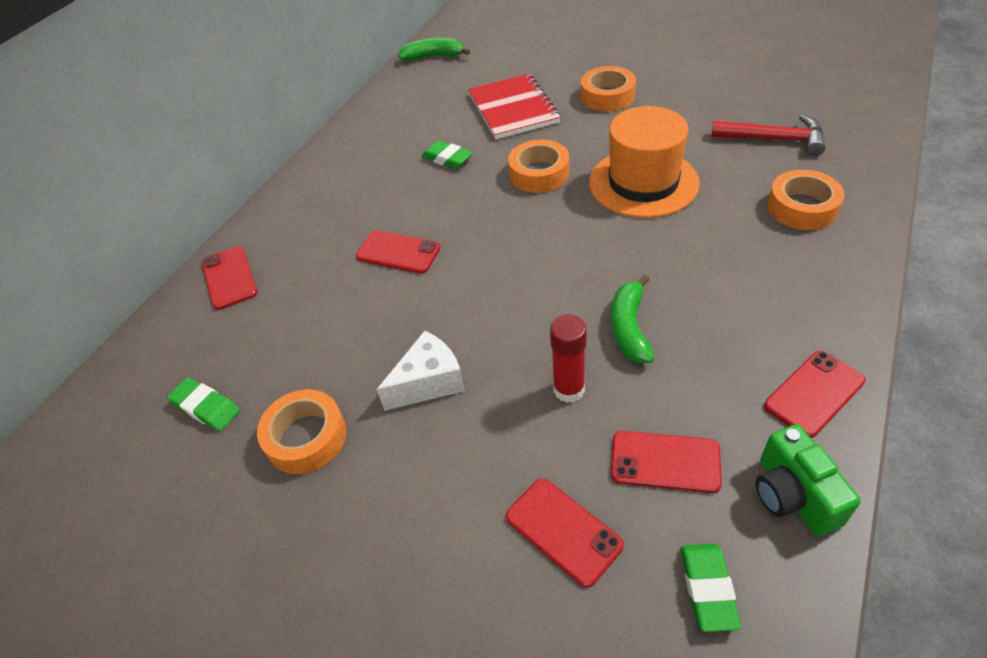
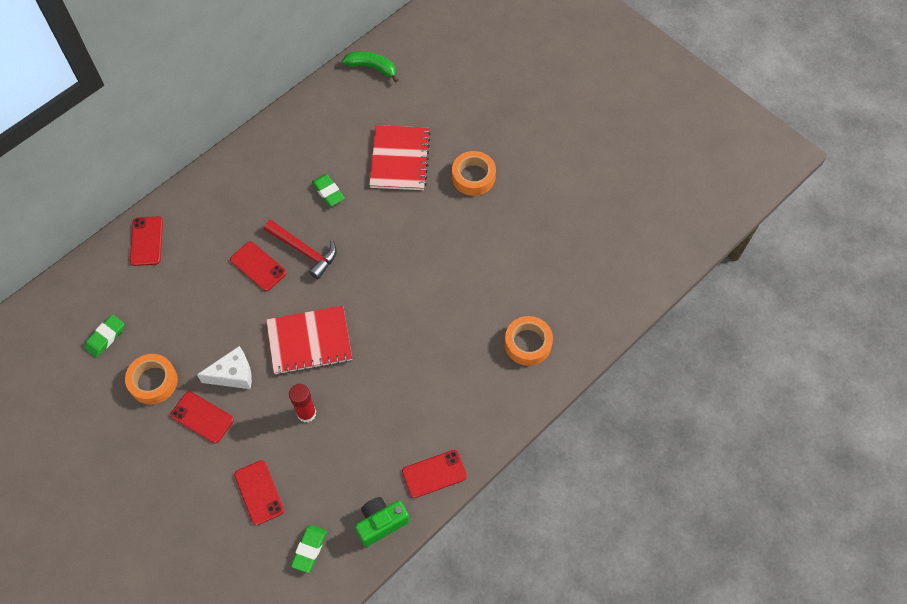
camera: 15 degrees right, 15 degrees up
(206, 407) = (105, 337): green eraser -> green eraser turned 75 degrees clockwise
(517, 304) = (309, 341): none -> red notebook
(539, 173) = (381, 235): orange tape -> none
(629, 328) = (364, 387): green banana -> none
(643, 182) = (444, 276): orange hat -> none
(665, 462) = (330, 478): red phone -> red phone (202, 417)
(774, 139) = (556, 275): red hammer -> red hammer (304, 251)
(793, 495) = (381, 523): green camera -> green camera turned 60 degrees clockwise

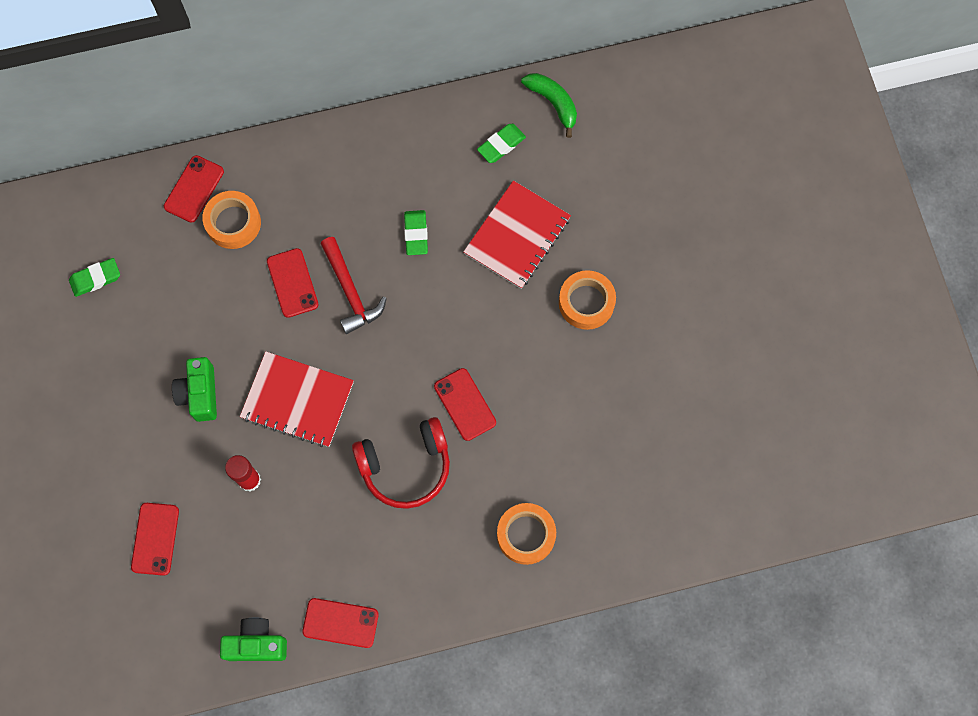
camera: 30 degrees right, 10 degrees up
(153, 381) = (117, 356): orange tape -> orange tape (233, 223)
(202, 417) = (143, 424): red phone -> red phone (465, 404)
(233, 374) = (200, 394): white cheese -> green camera
(309, 549) = (171, 628): green eraser -> green eraser (501, 145)
(415, 344) = (405, 466): none -> red headphones

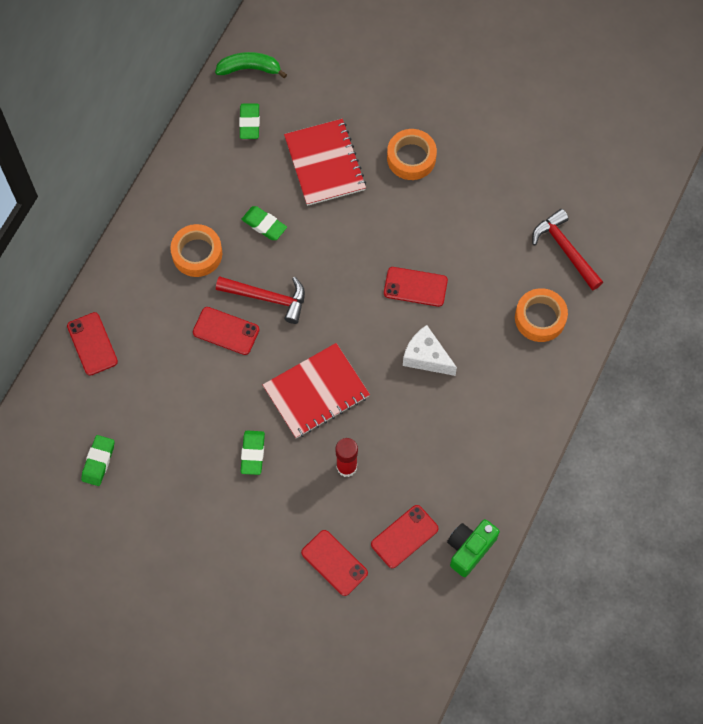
camera: 50 degrees left, 5 degrees down
(200, 394) = (253, 454): green camera -> green eraser
(233, 223) = (143, 336): orange tape -> orange tape (197, 254)
(340, 623) = (501, 482): red phone -> red phone (404, 536)
(405, 466) = (426, 357): red headphones -> white cheese
(612, 505) = (565, 250): none -> red hammer

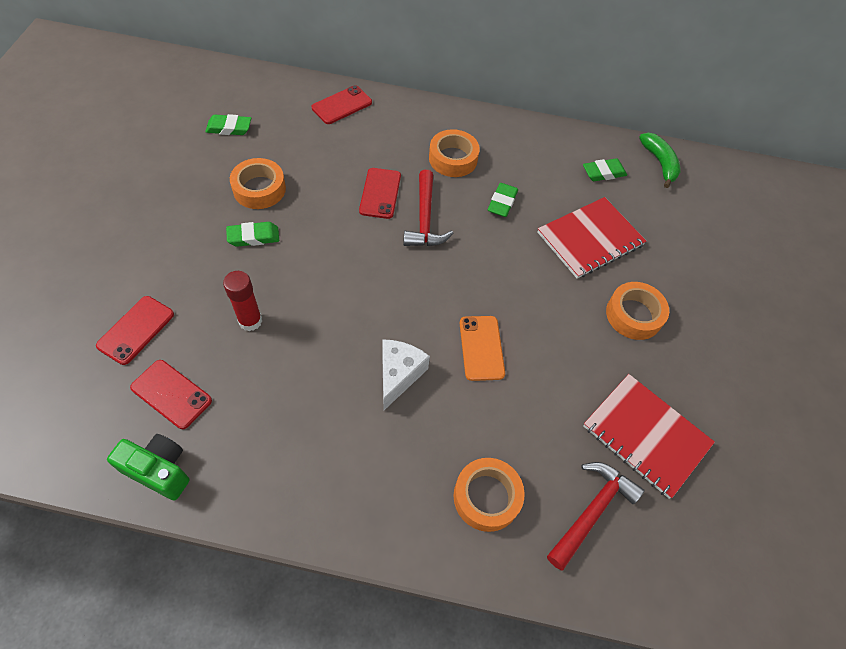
camera: 70 degrees right, 10 degrees down
(193, 441) = (259, 189): none -> orange tape
(316, 392) = (332, 278): red notebook -> red notebook (646, 435)
(415, 287) = (481, 348): red phone -> orange phone

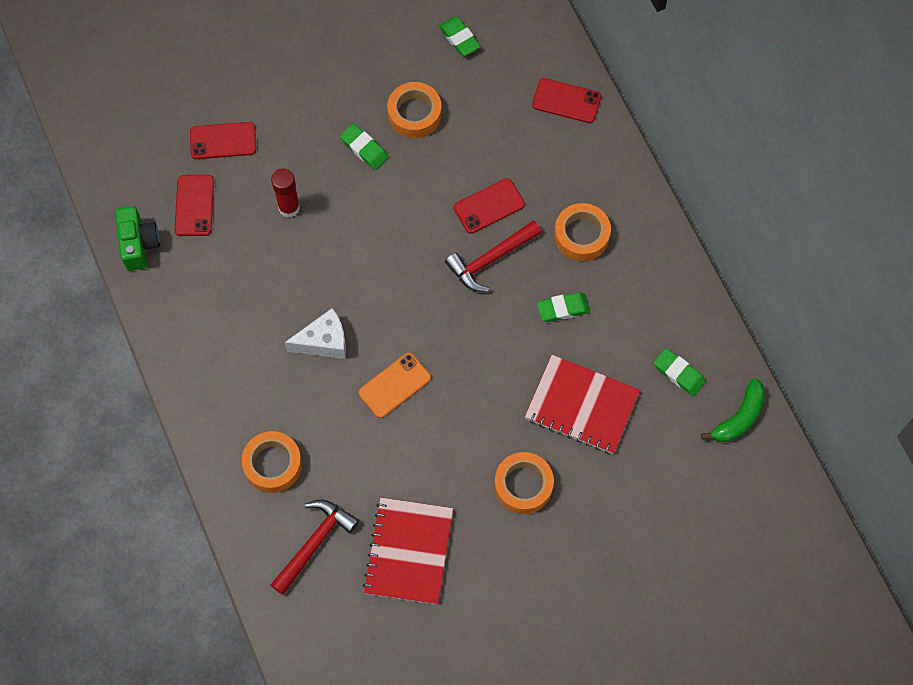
camera: 60 degrees right, 10 degrees up
(591, 511) = (314, 543): red hammer -> red hammer turned 60 degrees counterclockwise

